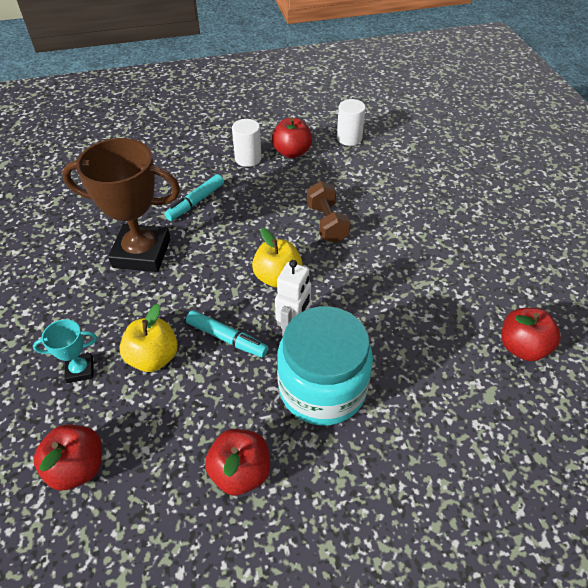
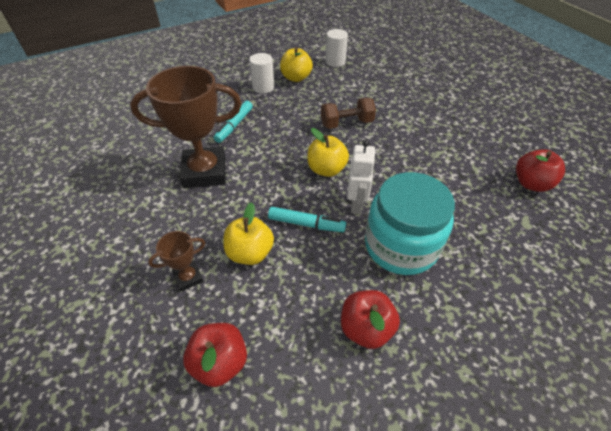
camera: 15 degrees left, 0 degrees up
(80, 370) = (188, 277): turquoise trophy -> brown trophy
(292, 152) = (296, 78): red apple -> yellow apple
(327, 223) = (346, 123): brown dumbbell -> brown dumbbell turned 75 degrees counterclockwise

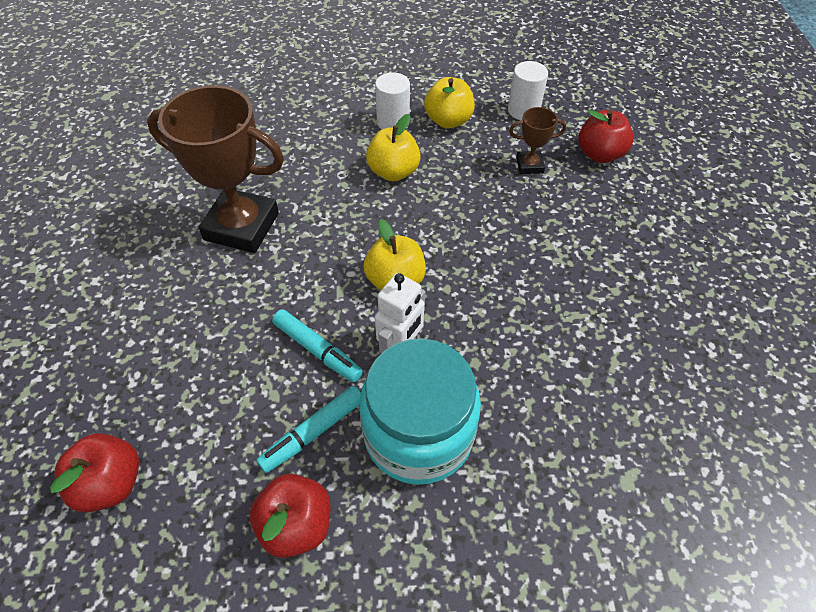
camera: 25 degrees right, 5 degrees up
(188, 277) = (140, 362): brown trophy -> brown trophy (529, 165)
(234, 125) = (318, 170): turquoise marker -> turquoise marker (313, 432)
(250, 253) = (226, 361): yellow apple -> yellow apple (393, 172)
(346, 123) = (471, 219): brown dumbbell -> none
(531, 183) = (686, 422): red apple -> red apple (599, 154)

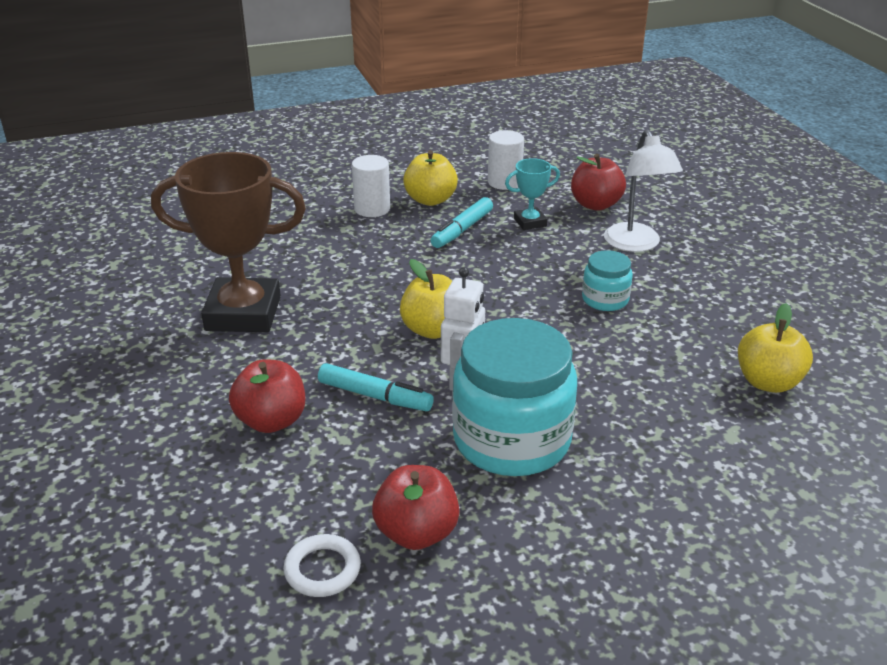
camera: 15 degrees left, 20 degrees down
(111, 483) = (192, 542): red apple -> red apple (271, 421)
(203, 545) = (322, 569): none -> white ring
(313, 432) = (400, 460): turquoise marker -> turquoise marker (462, 230)
(393, 172) = (391, 247): yellow apple -> yellow apple (768, 382)
(529, 165) = (530, 222): brown trophy -> turquoise trophy
(566, 277) = (605, 299): none -> turquoise jar
(620, 213) = (636, 244): none -> white lamp

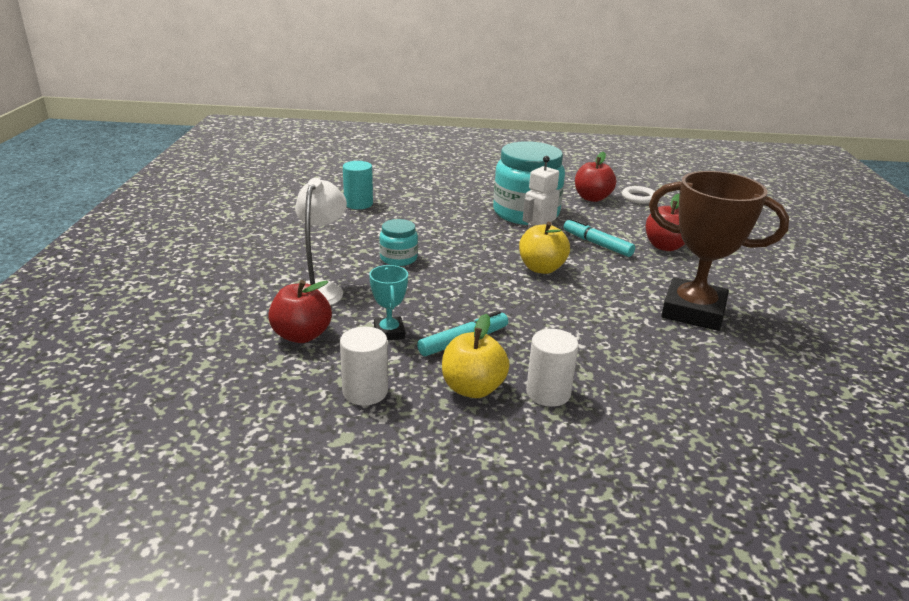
camera: 160 degrees left, 5 degrees down
(530, 222) = (389, 332): turquoise trophy -> turquoise trophy turned 75 degrees clockwise
(768, 382) = (358, 204): yellow apple -> turquoise cylinder

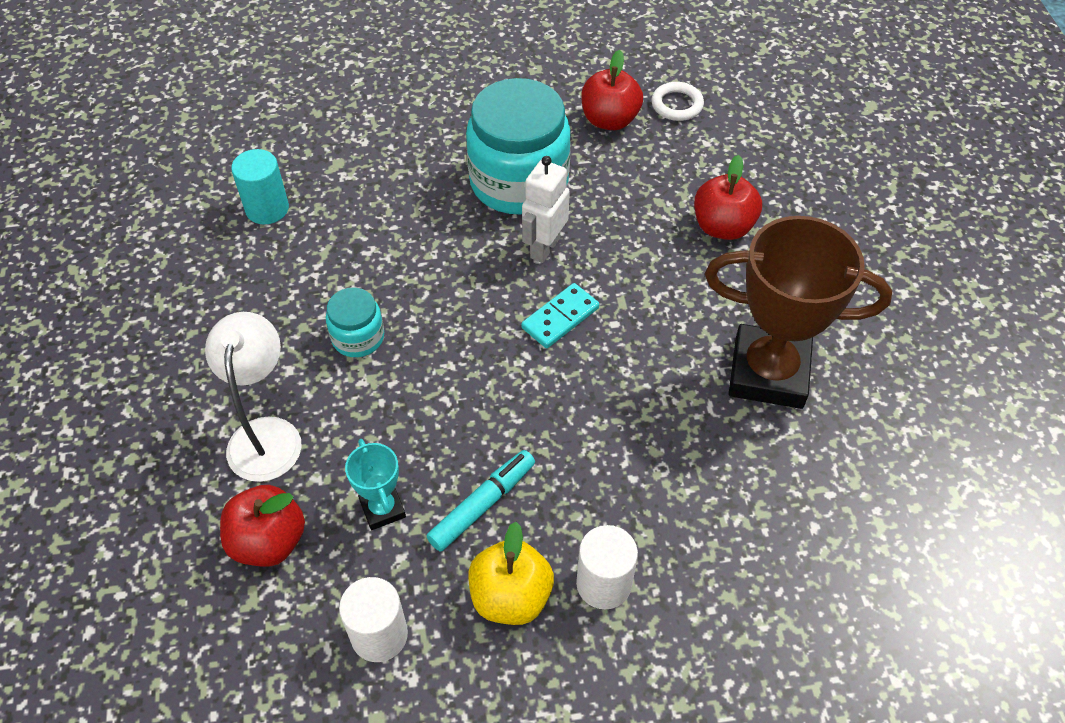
camera: 10 degrees left, 25 degrees up
(541, 268) = (560, 318): yellow apple -> turquoise domino
(597, 244) = (629, 241): turquoise marker -> none

